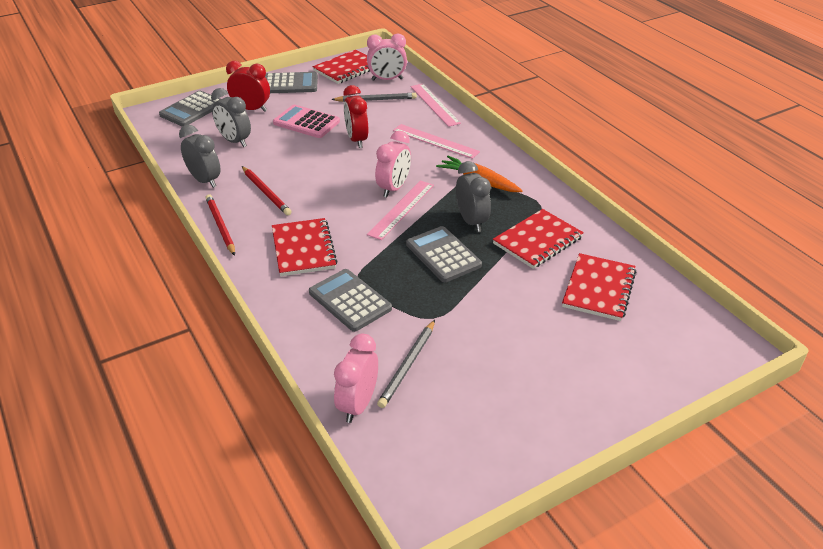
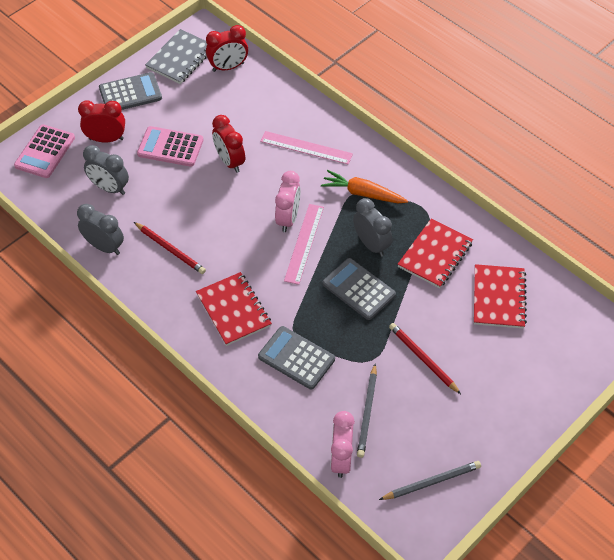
camera: 15 degrees left, 15 degrees up
(192, 110) = (45, 152): grey calculator -> pink calculator
(220, 226) = (146, 300): red pencil -> red pencil (423, 359)
(347, 69) = (180, 58): red notebook -> grey notebook
(376, 100) = (227, 100): grey pencil -> grey pencil (431, 482)
(387, 79) = (228, 67): pink clock -> red clock
(434, 104) = (289, 95): pink ruler -> none

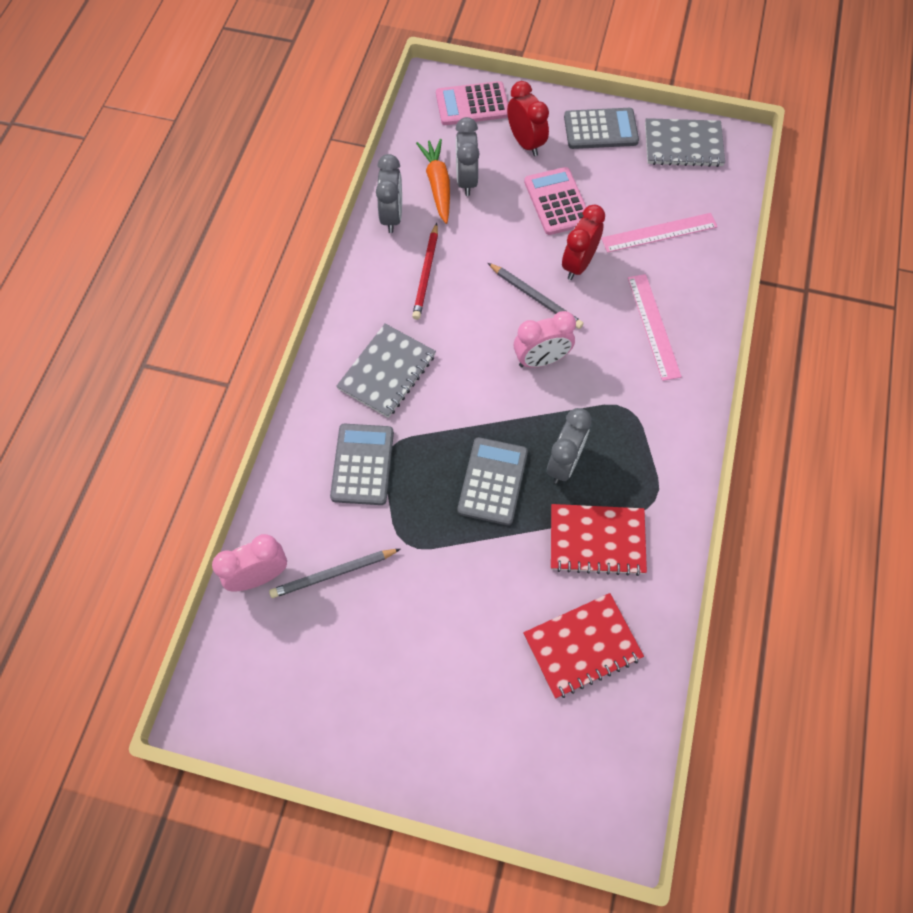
camera: 60 degrees right, 10 degrees up
(130, 93) = (600, 129): grey calculator -> grey calculator turned 45 degrees counterclockwise
(228, 67) = (707, 193): red clock -> none
(234, 310) = (387, 372): red notebook -> grey notebook
(304, 243) = (518, 393): pink ruler -> pink ruler (659, 232)
(363, 193) = (631, 417): orange carrot -> orange carrot (437, 185)
(423, 359) = (439, 599): red pencil -> none
(431, 482) = (279, 690): grey pencil -> grey pencil (535, 297)

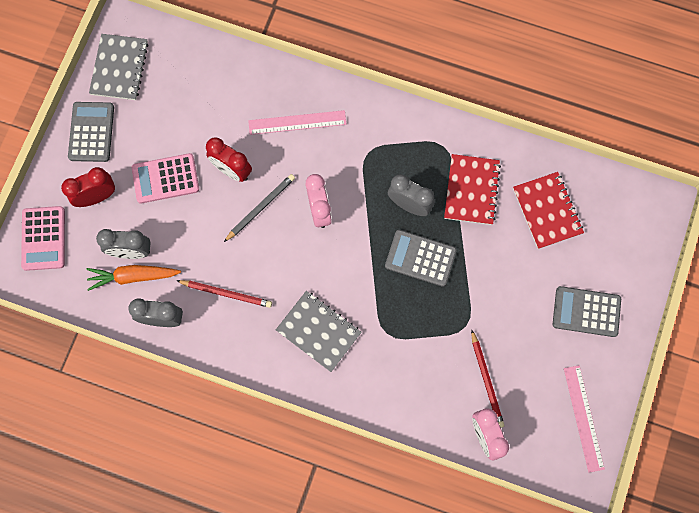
camera: 85 degrees left, 10 degrees up
(333, 574) = (486, 380): grey pencil -> red pencil
(362, 464) = (399, 355): grey calculator -> grey calculator (586, 312)
(659, 232) = (208, 103): pink ruler -> pink ruler (583, 418)

